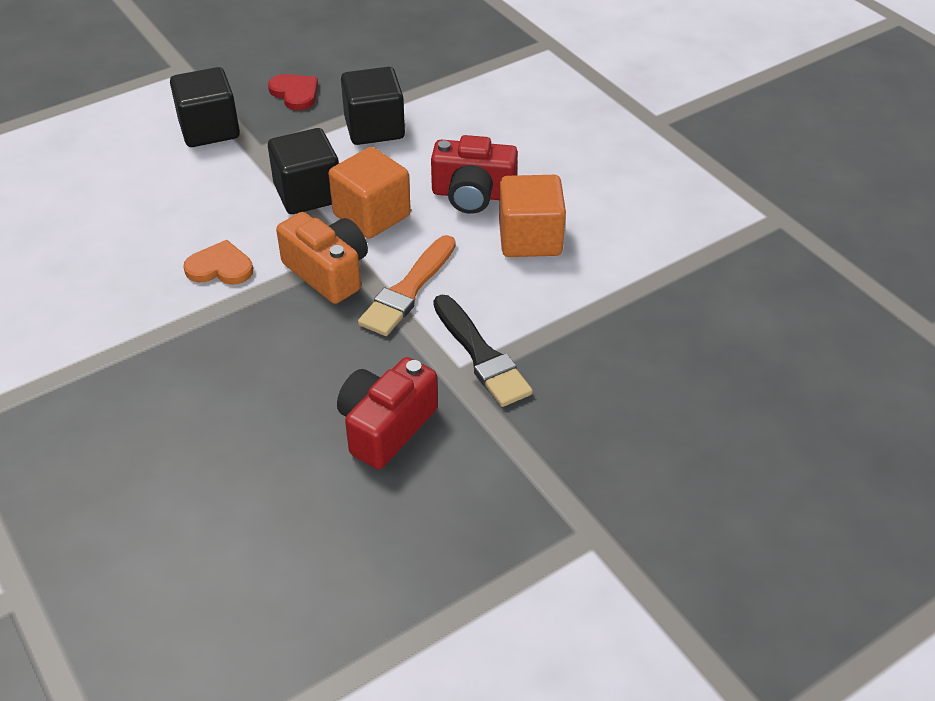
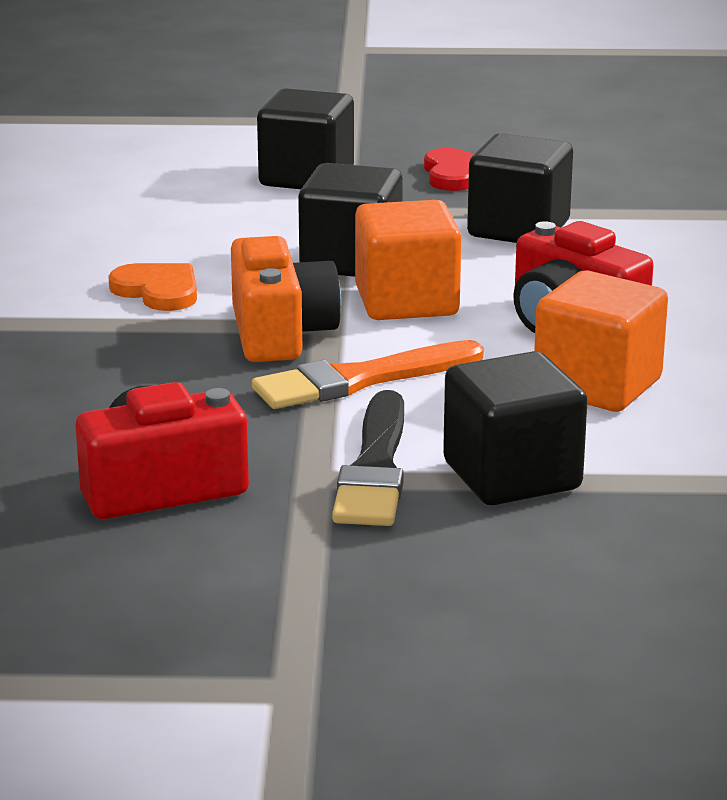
camera: 35 degrees right, 20 degrees down
(552, 327) = (511, 476): none -> black cube

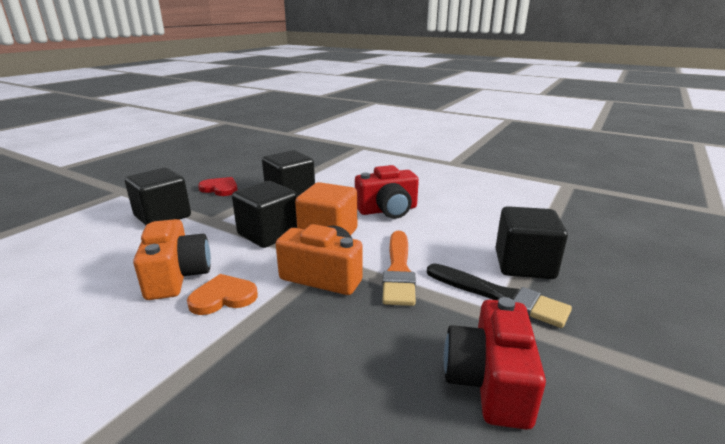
camera: 60 degrees left, 0 degrees up
(171, 248) = (177, 276): none -> orange camera
(597, 386) = (449, 222): orange cube -> none

